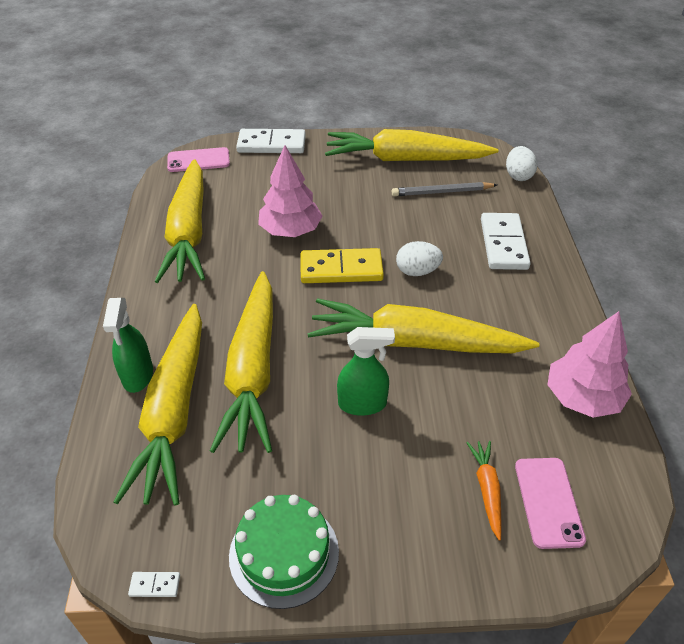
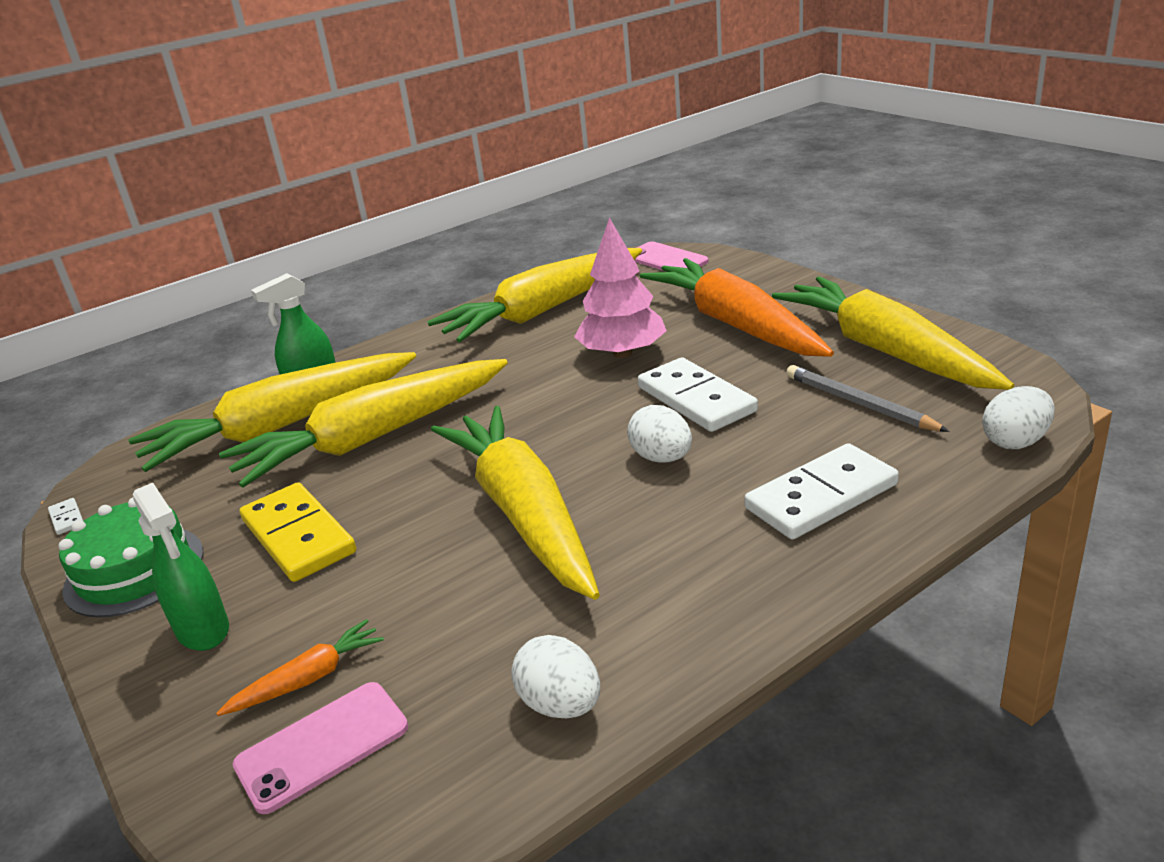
camera: 60 degrees right, 15 degrees down
(271, 144) = (761, 273): white domino -> white domino (696, 399)
(315, 181) = (735, 324): none -> orange carrot
(341, 269) = (597, 410): yellow domino -> yellow domino (298, 536)
(362, 404) = (382, 524): green spray bottle -> green spray bottle (203, 630)
(582, 397) = (560, 704): pink tree -> white egg

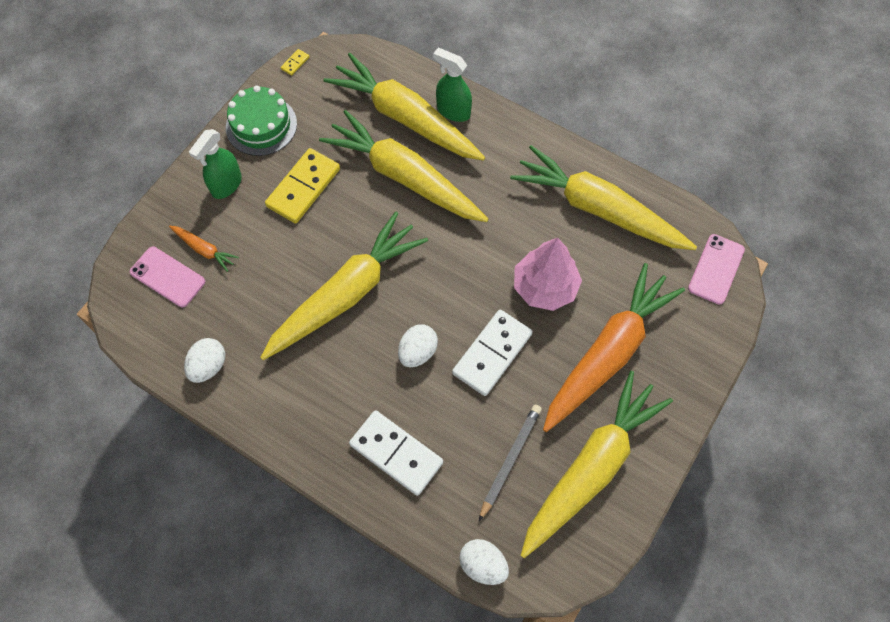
camera: 65 degrees right, 35 degrees up
(67, 518) = (295, 63): white domino -> yellow domino

